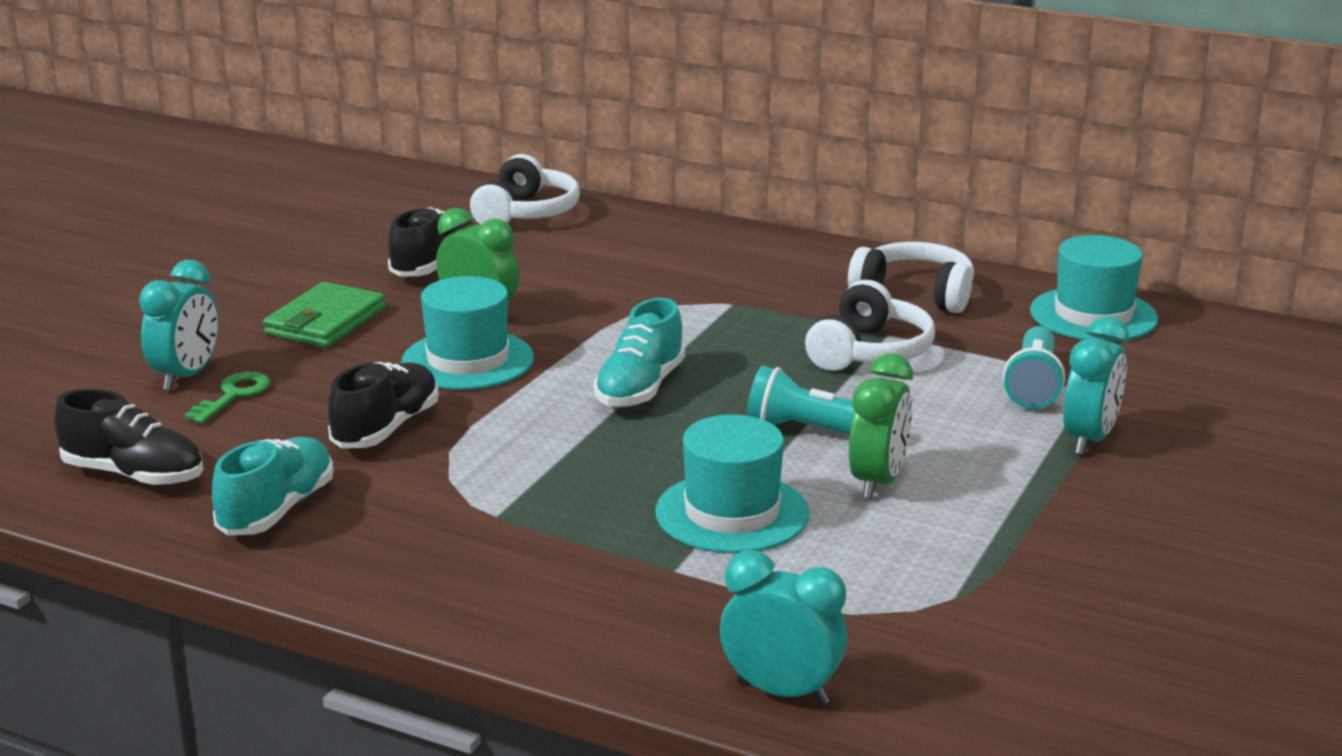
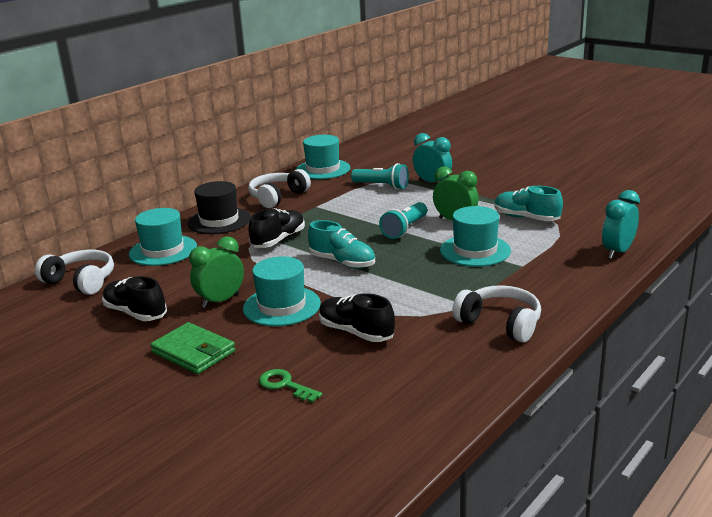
camera: 75 degrees left, 0 degrees up
(134, 475) = (382, 421): black shoe -> black shoe (278, 240)
(186, 376) = (245, 405): turquoise clock -> none
(277, 510) = (442, 367): turquoise shoe -> turquoise shoe (526, 218)
(646, 244) = (163, 250): none -> turquoise hat
(780, 264) = (219, 221): none -> black hat
(869, 352) = (332, 211): white headphones -> white headphones (500, 323)

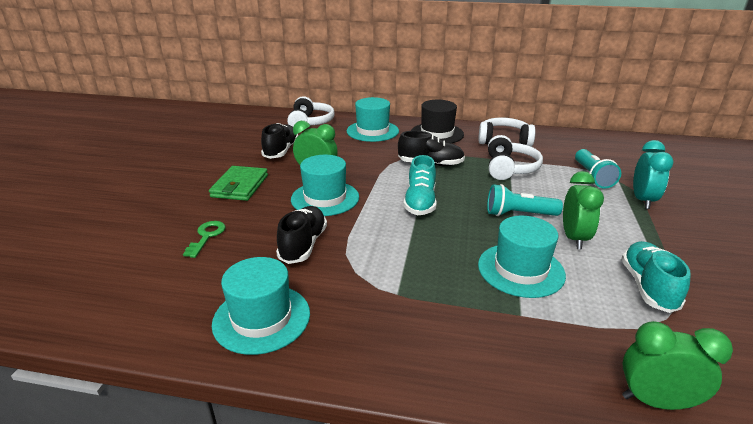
camera: 60 degrees right, 5 degrees up
(323, 169) = (583, 141): turquoise hat -> turquoise hat (261, 318)
(500, 323) = (373, 331): white headphones -> white headphones (509, 168)
(617, 252) = (656, 401): turquoise clock -> green clock

